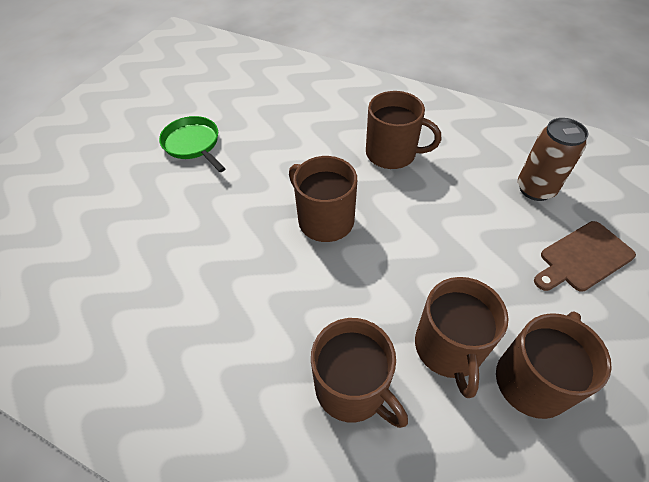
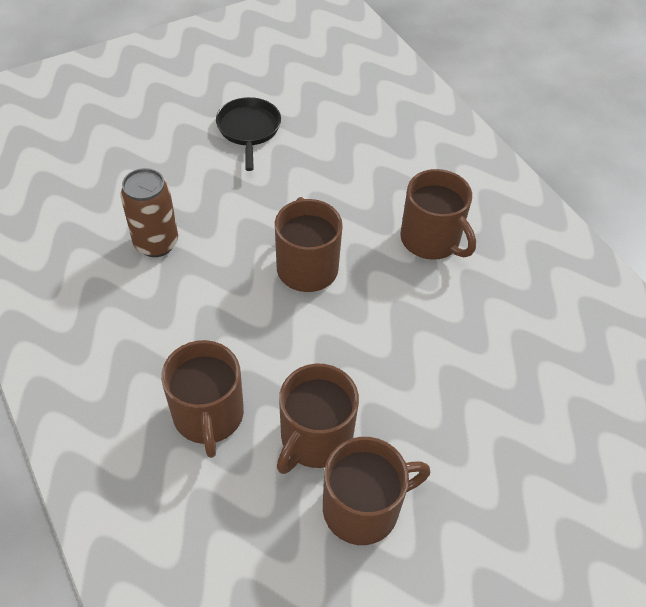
camera: 30 degrees right, 0 degrees up
(193, 144) = (249, 130): green pan -> black pan
(535, 189) = (548, 357): brown can -> brown can (156, 243)
(583, 258) = (525, 447): brown cutting board -> none

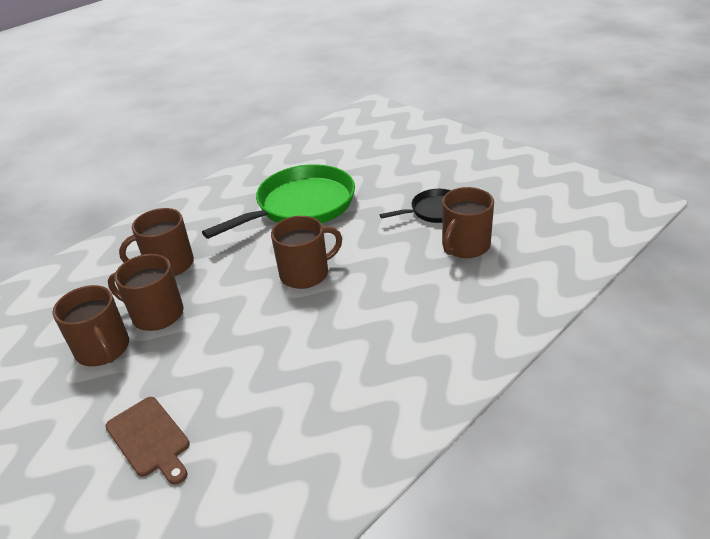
camera: 80 degrees right, 15 degrees down
(156, 243) = (301, 206): brown can -> green pan
(431, 240) = (364, 333): brown mug -> brown mug (465, 246)
(532, 456) = (150, 439): none -> brown cutting board

